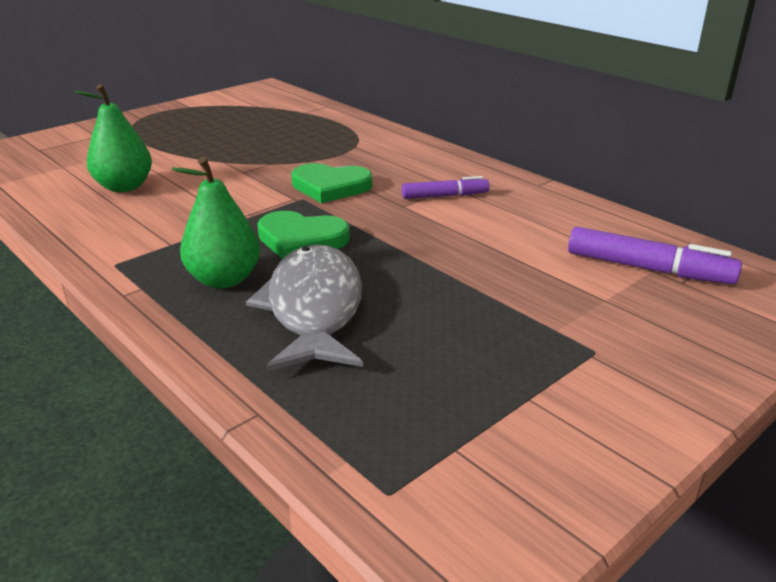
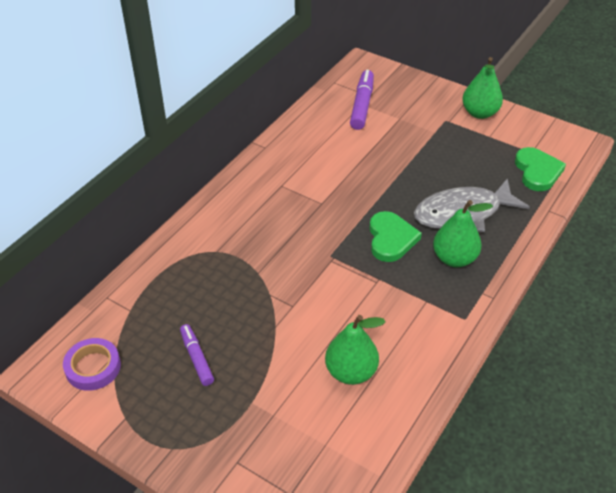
camera: 105 degrees left, 15 degrees up
(251, 99) = (93, 367): none -> purple tape
(330, 186) = (304, 245): green heart -> green heart (537, 171)
(444, 196) = (299, 186): purple marker -> purple marker (197, 358)
(622, 406) = (479, 113): none -> green pear

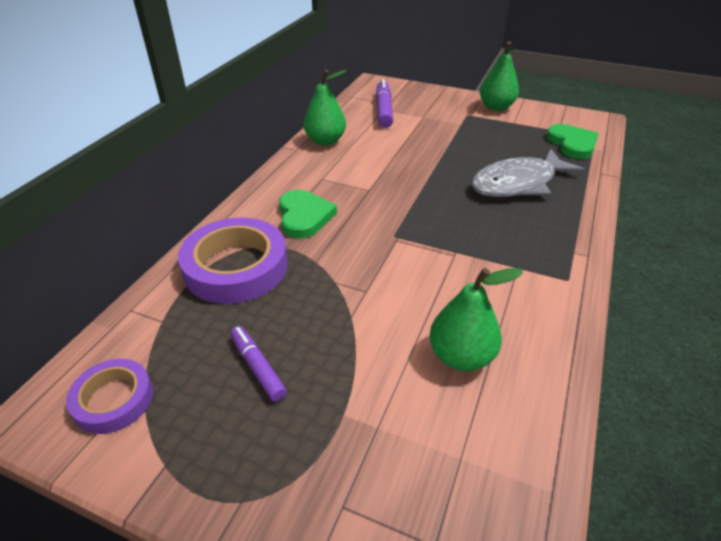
camera: 10 degrees left, 5 degrees down
(192, 269) = (236, 267): none -> purple tape
(391, 239) = (454, 213): green heart -> green heart (304, 216)
(454, 258) = (529, 223): green pear -> green pear (325, 141)

